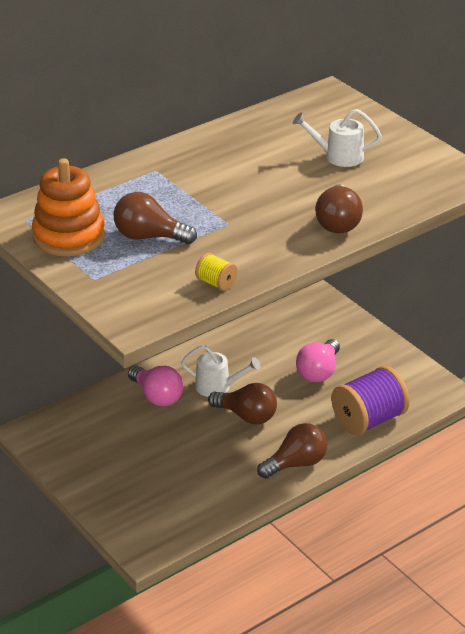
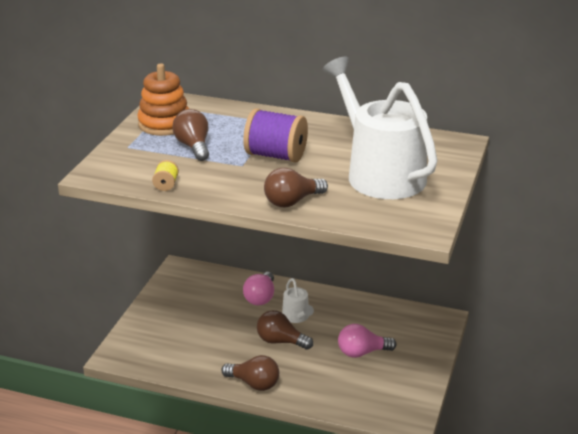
camera: 55 degrees right, 5 degrees down
(246, 416) = (280, 341): brown light bulb -> brown light bulb turned 120 degrees clockwise
(339, 156) = (380, 174): white watering can -> white watering can, size x2.38
(368, 420) = (335, 397): purple spool -> purple spool (276, 156)

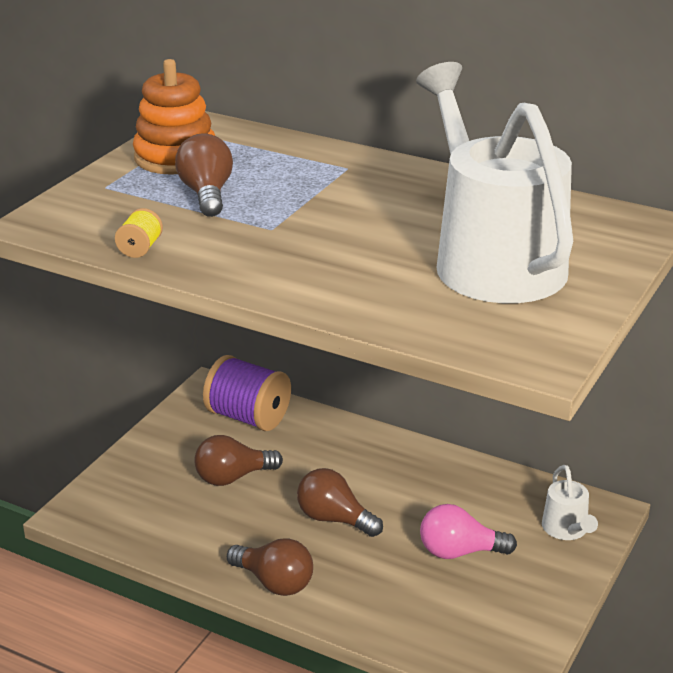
camera: 10 degrees right, 0 degrees up
(260, 297) = (322, 446): pink light bulb -> none
(276, 156) = (331, 218): purple spool -> purple spool (248, 417)
(292, 201) = (331, 292): brown light bulb -> brown light bulb (233, 477)
(297, 317) = (370, 482): white watering can -> white watering can (567, 529)

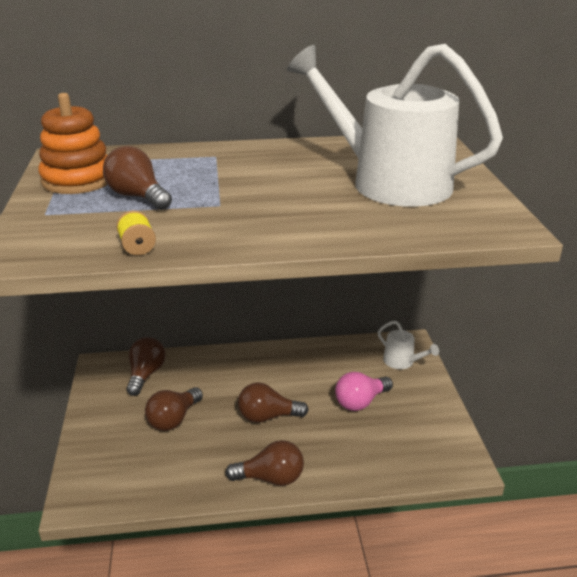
camera: 35 degrees left, 0 degrees up
(248, 417) = (146, 374): purple spool -> brown light bulb

